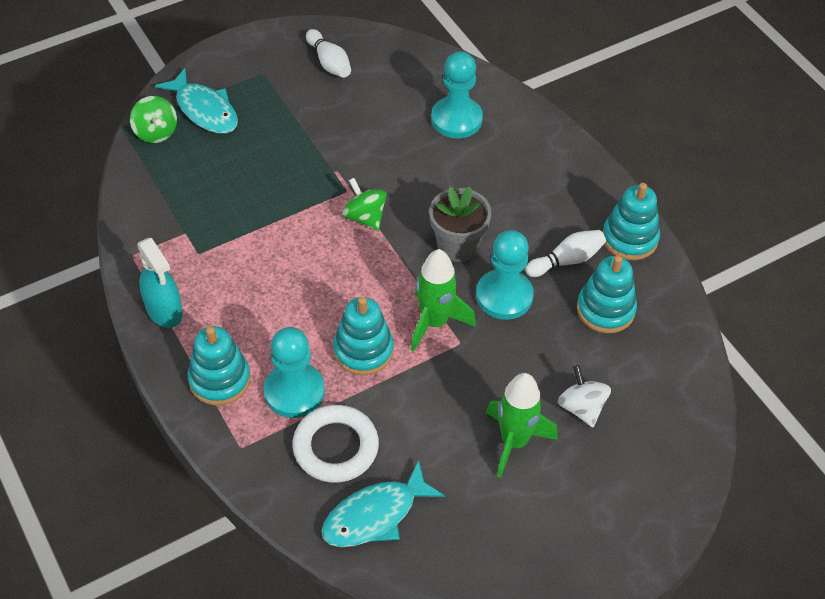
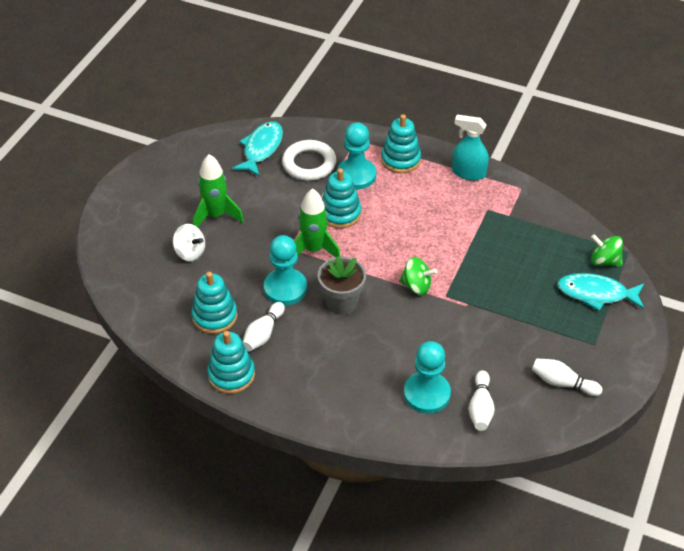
camera: 145 degrees right, 5 degrees down
(421, 84) = (480, 408): none -> white bowling pin

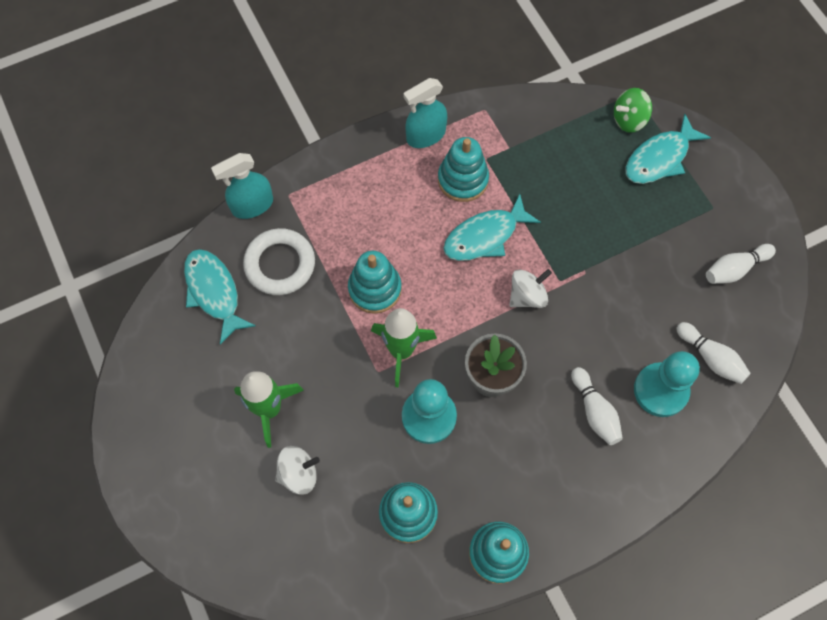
camera: 50 degrees left, 20 degrees up
(263, 334) = (470, 482): white bowling pin -> white bowling pin (594, 411)
(332, 130) = (252, 205): none -> turquoise spray bottle
(356, 175) = (337, 234): turquoise pawn -> none
(400, 159) = (353, 178): turquoise stacking toy -> turquoise stacking toy (463, 180)
(416, 286) = (527, 296): green spinning top -> white spinning top
(433, 241) = (485, 236): none -> turquoise fish

